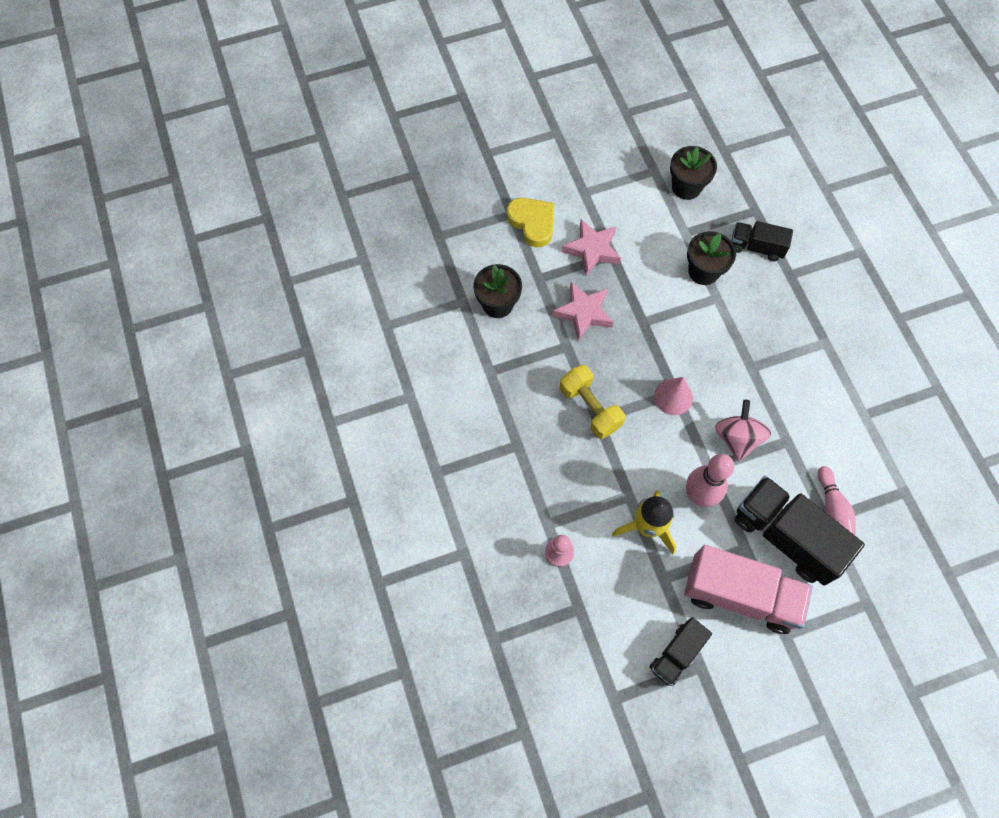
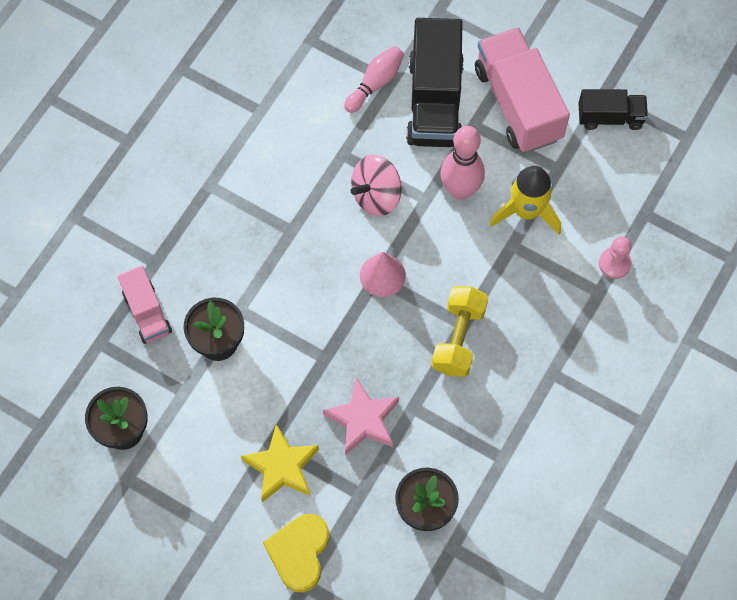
camera: 130 degrees left, 0 degrees up
(592, 250) = (282, 467): pink star -> yellow star
(756, 247) = (147, 313): black truck -> pink truck

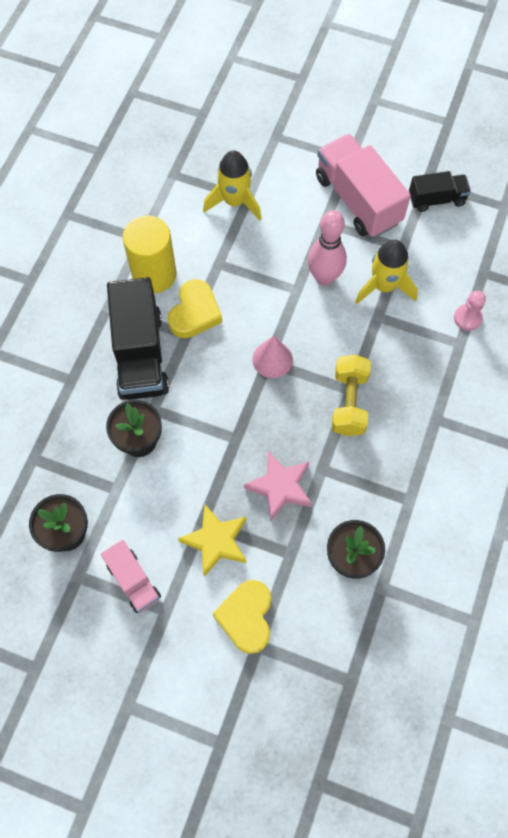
camera: 10 degrees left, 0 degrees up
(147, 313) = (71, 425): pink truck -> pink truck (133, 581)
(268, 155) = (154, 274): none -> yellow cylinder
(305, 207) = (194, 313): none -> yellow heart
(375, 83) = (234, 201): pink bowling pin -> yellow rocket
(376, 196) = (254, 293): pink spinning top -> none
(434, 101) = (287, 208): black truck -> black truck (140, 354)

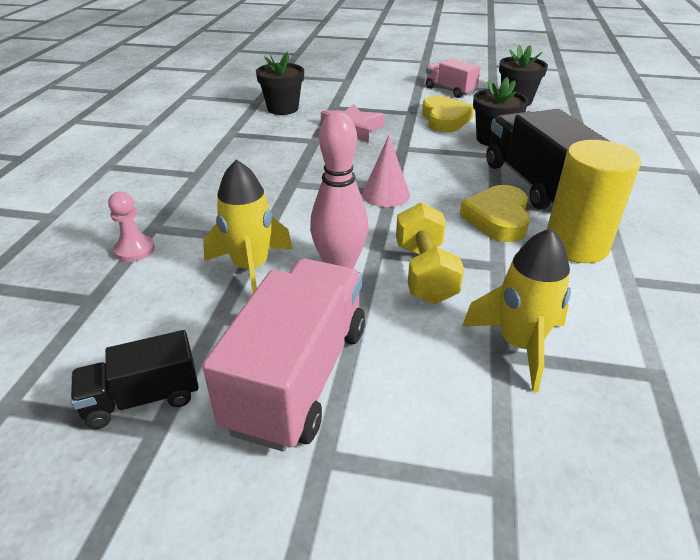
camera: 170 degrees right, 30 degrees down
(216, 541) = (395, 106): yellow star -> none
(246, 617) = (359, 86): yellow heart -> yellow heart (445, 119)
(349, 402) = (292, 175): yellow dumbbell -> yellow dumbbell (424, 273)
(358, 200) = (298, 377): pink truck -> pink truck turned 120 degrees counterclockwise

